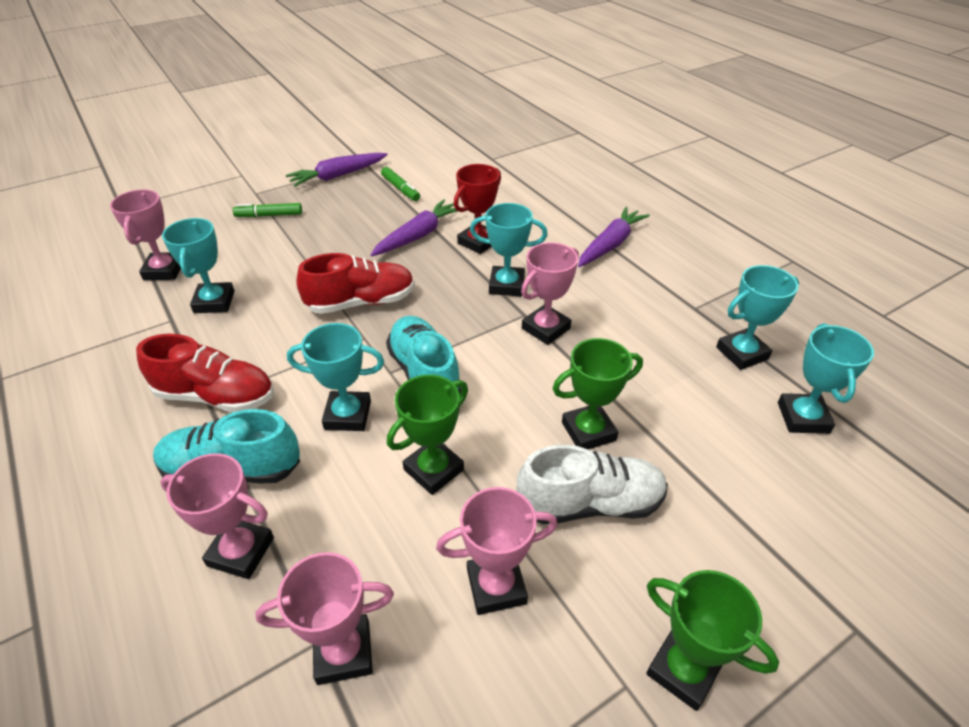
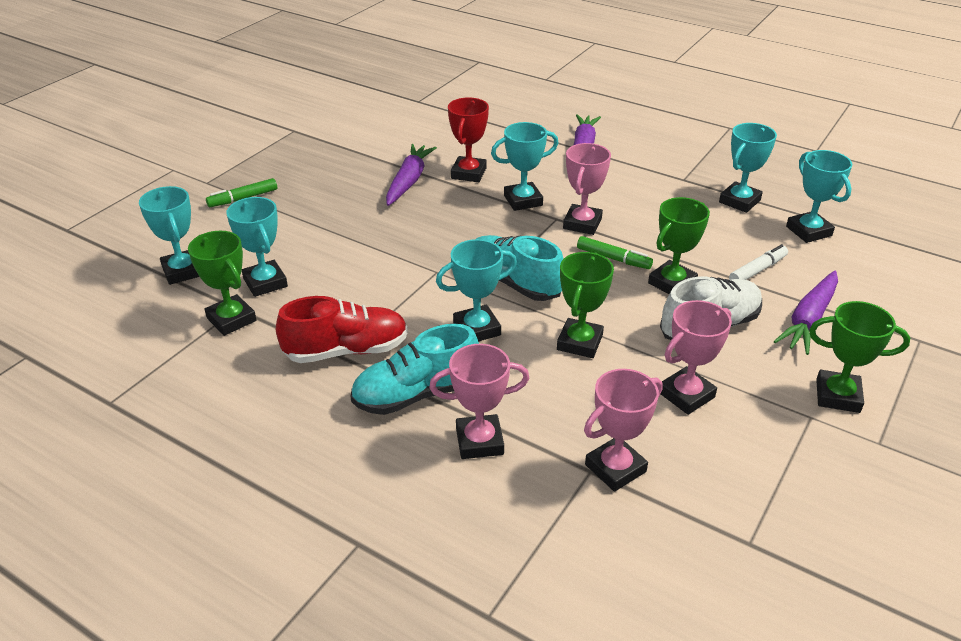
camera: 25 degrees left, 5 degrees down
(157, 330) = (231, 319): none -> green trophy
(164, 270) = (183, 271): pink trophy -> turquoise trophy
(338, 176) = (279, 148): purple carrot -> purple carrot (809, 319)
(361, 302) = (407, 246): red shoe -> none
(400, 189) = (354, 146): green marker -> green marker (613, 258)
(702, 449) = (757, 270): none -> white marker

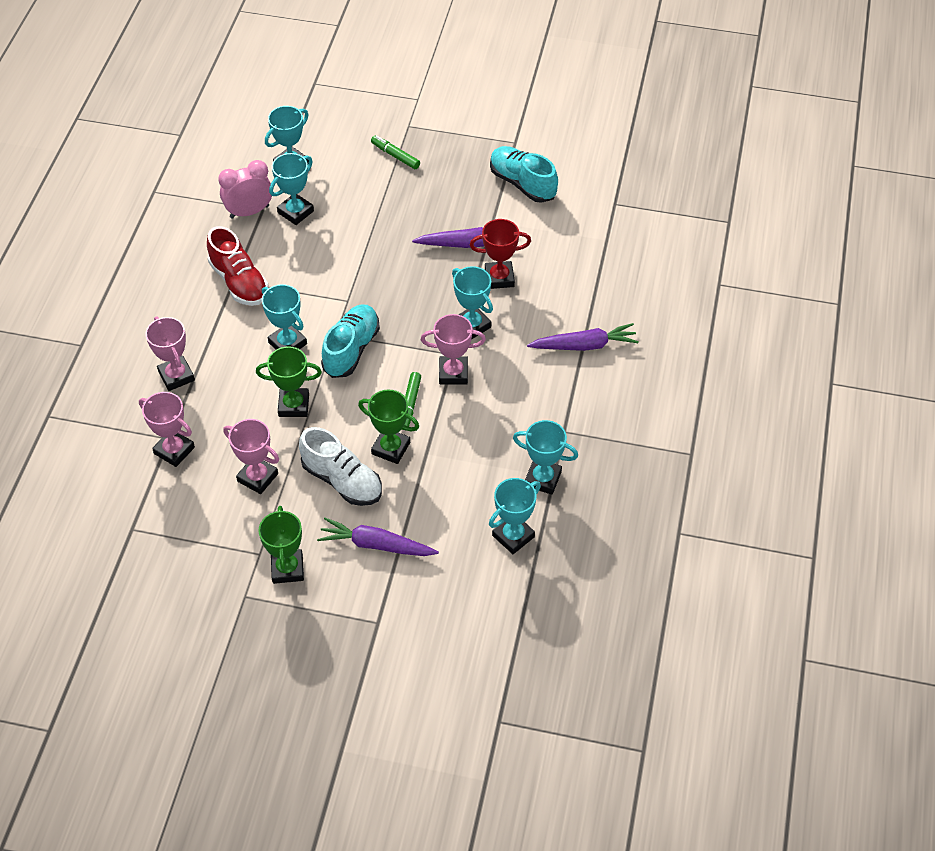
camera: 70 degrees right, 15 degrees up
(231, 319) = (249, 212): green trophy -> pink clock
(416, 394) = (209, 331): turquoise shoe -> turquoise shoe (522, 183)
(757, 270) = (433, 504): white marker -> none

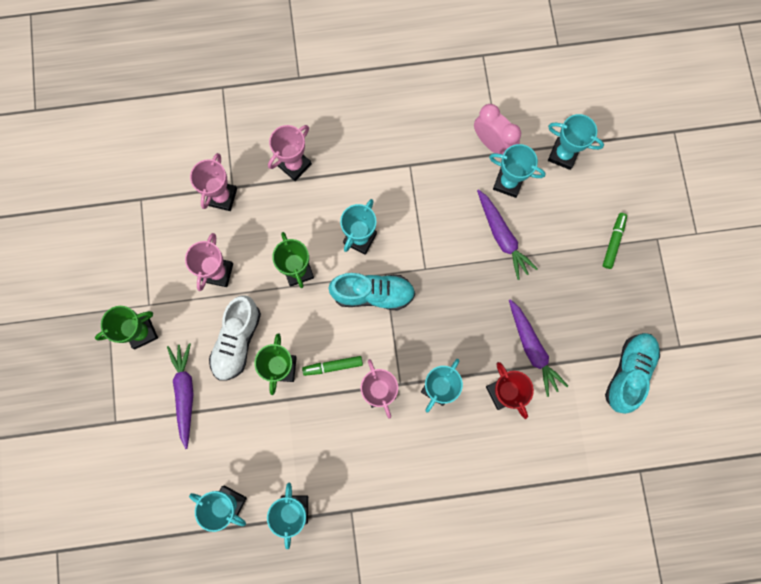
camera: 70 degrees right, 25 degrees up
(239, 282) = (410, 170): red shoe -> none
(584, 345) = (453, 498): purple carrot -> purple carrot (502, 236)

